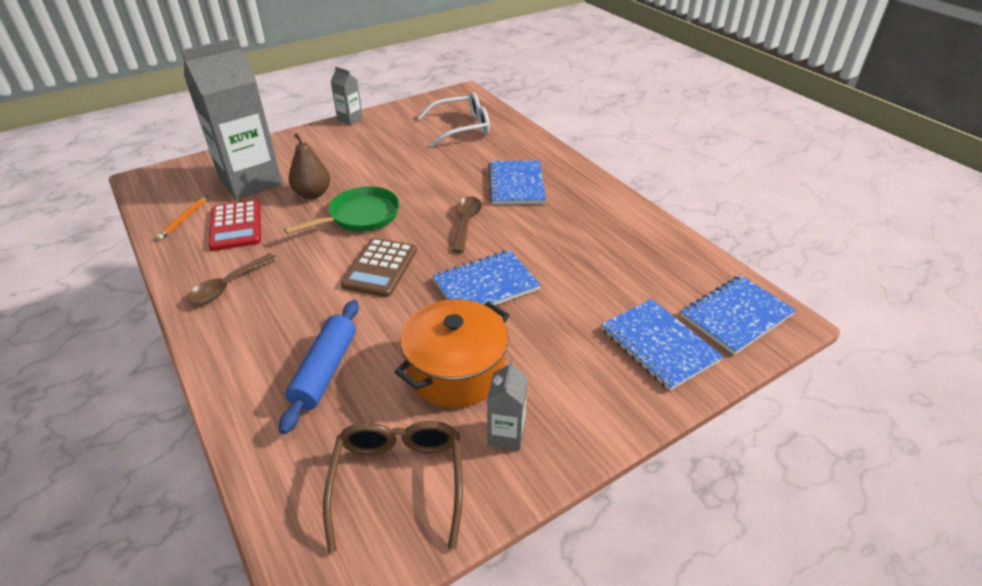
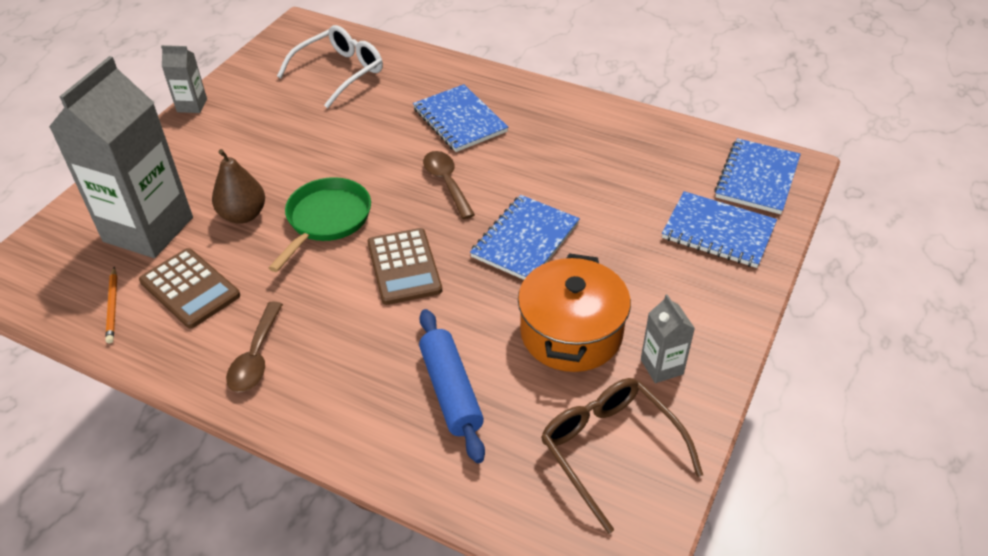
camera: 30 degrees left, 5 degrees up
(236, 226) = (190, 288): red calculator -> brown calculator

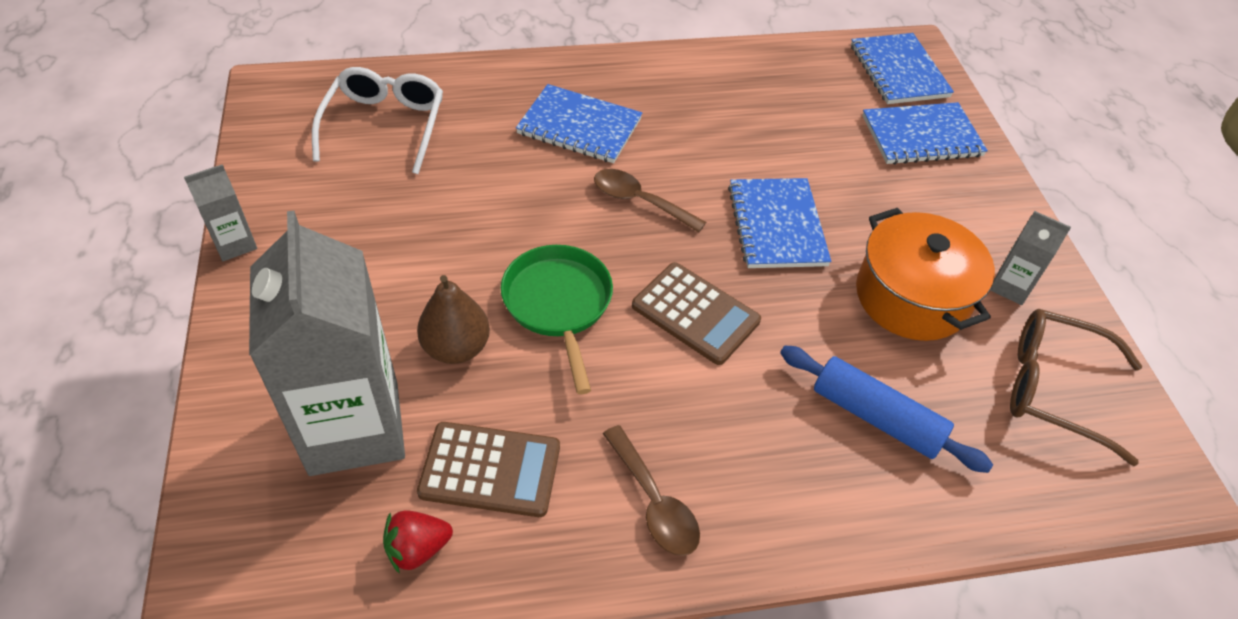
camera: 40 degrees left, 5 degrees up
(113, 307) = (417, 549): orange pencil -> red strawberry

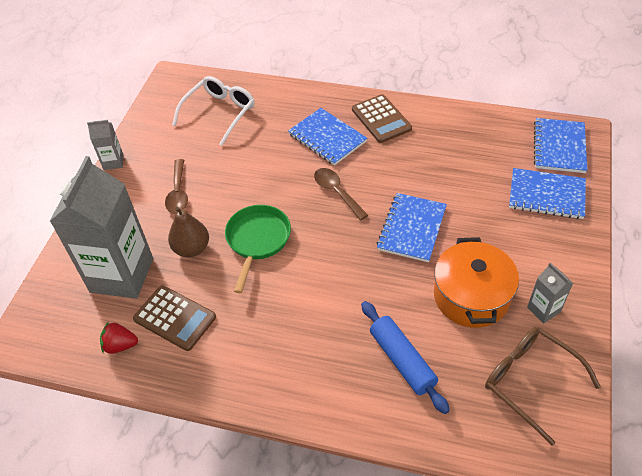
camera: 30 degrees right, 0 degrees up
(654, 502) = (248, 364): brown spoon -> brown spoon (178, 193)
(695, 314) = (331, 268): brown calculator -> brown calculator (381, 119)

